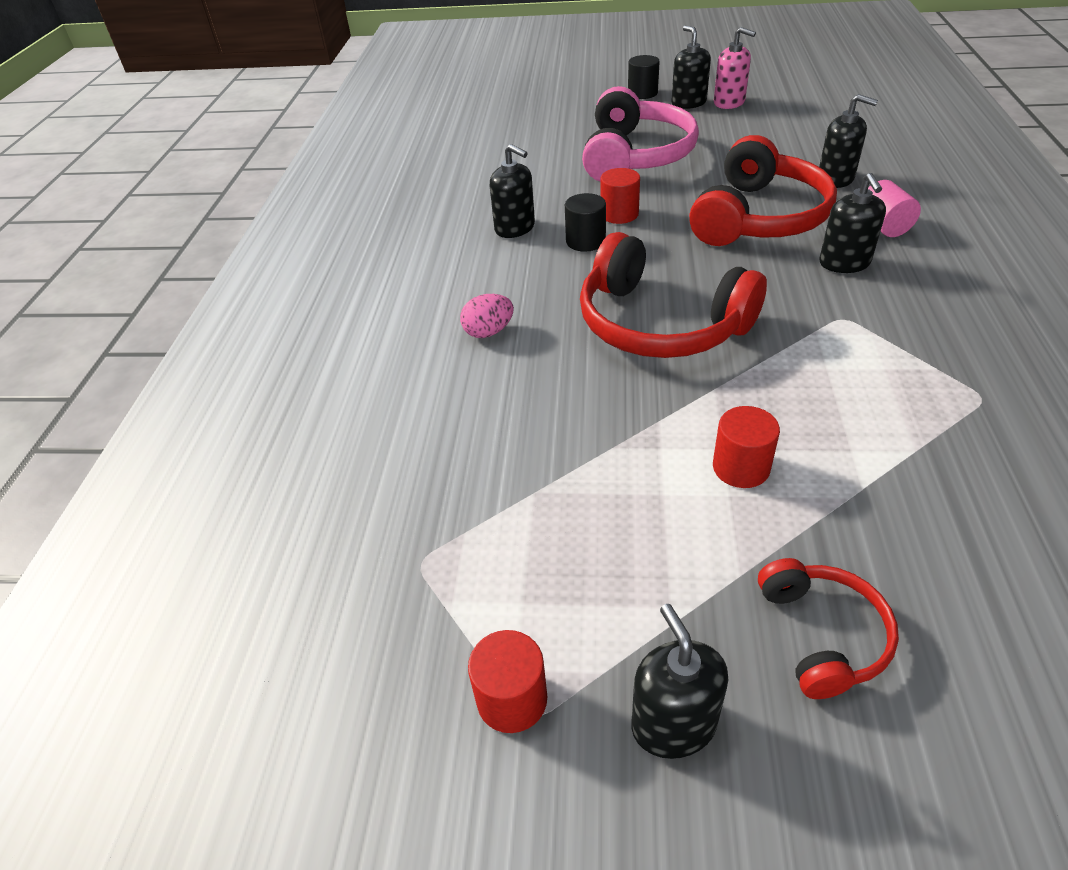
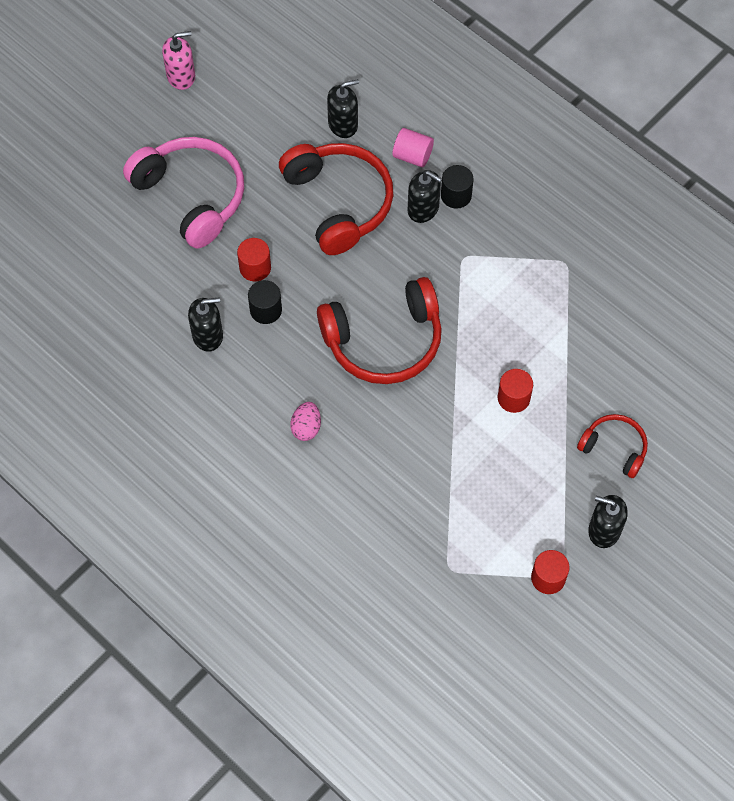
camera: 55 degrees left, 20 degrees up
(642, 93) = (101, 109): black cylinder -> black cylinder (456, 195)
(688, 103) = (152, 98): black soap dispenser -> none

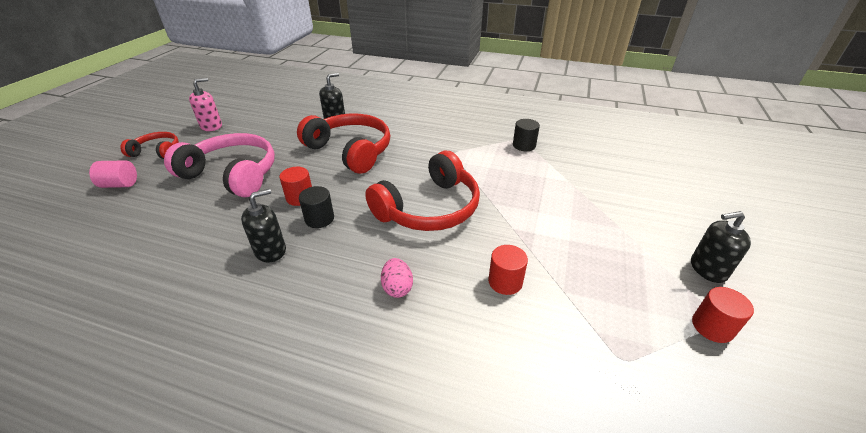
camera: 25 degrees left, 25 degrees down
(412, 156) = (388, 122): pink cylinder -> pink cylinder (120, 184)
(423, 209) = (411, 140): black soap dispenser -> none
(456, 195) = (428, 130): black cylinder -> black cylinder (524, 145)
(513, 398) = (552, 210): red cylinder -> red cylinder (505, 282)
(614, 448) = (650, 214): red headphones -> red headphones (157, 152)

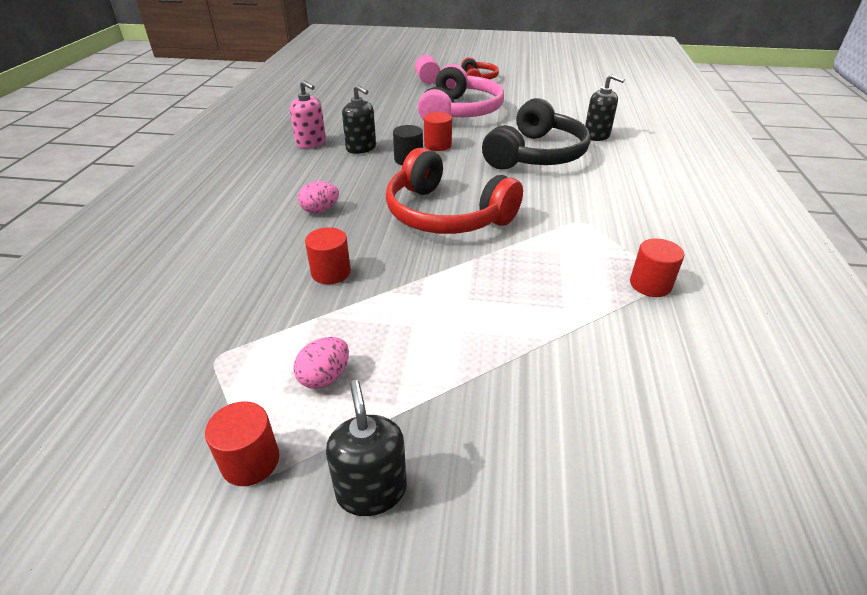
camera: 80 degrees right, 0 degrees up
(211, 126) = (534, 85): pink soap dispenser -> pink soap dispenser (311, 143)
(350, 151) = (536, 154): red headphones -> black headphones
(524, 145) = (650, 284): black cylinder -> red cylinder
(628, 288) = (324, 377): none -> pink egg

